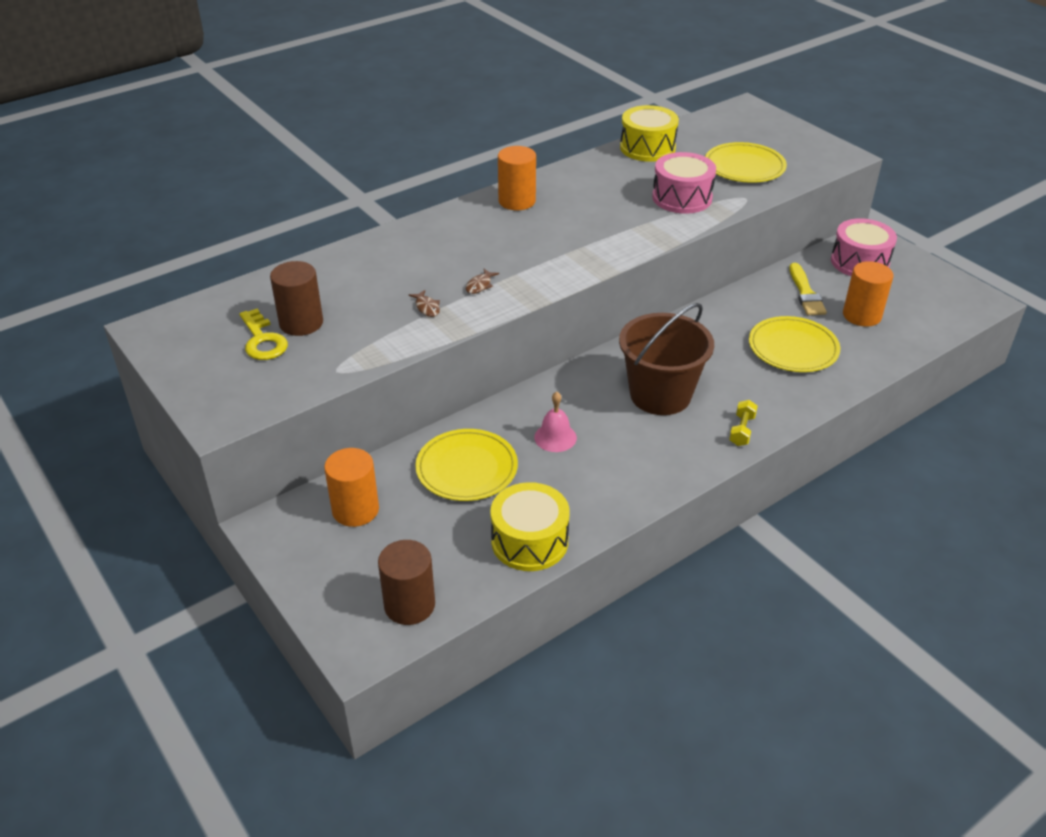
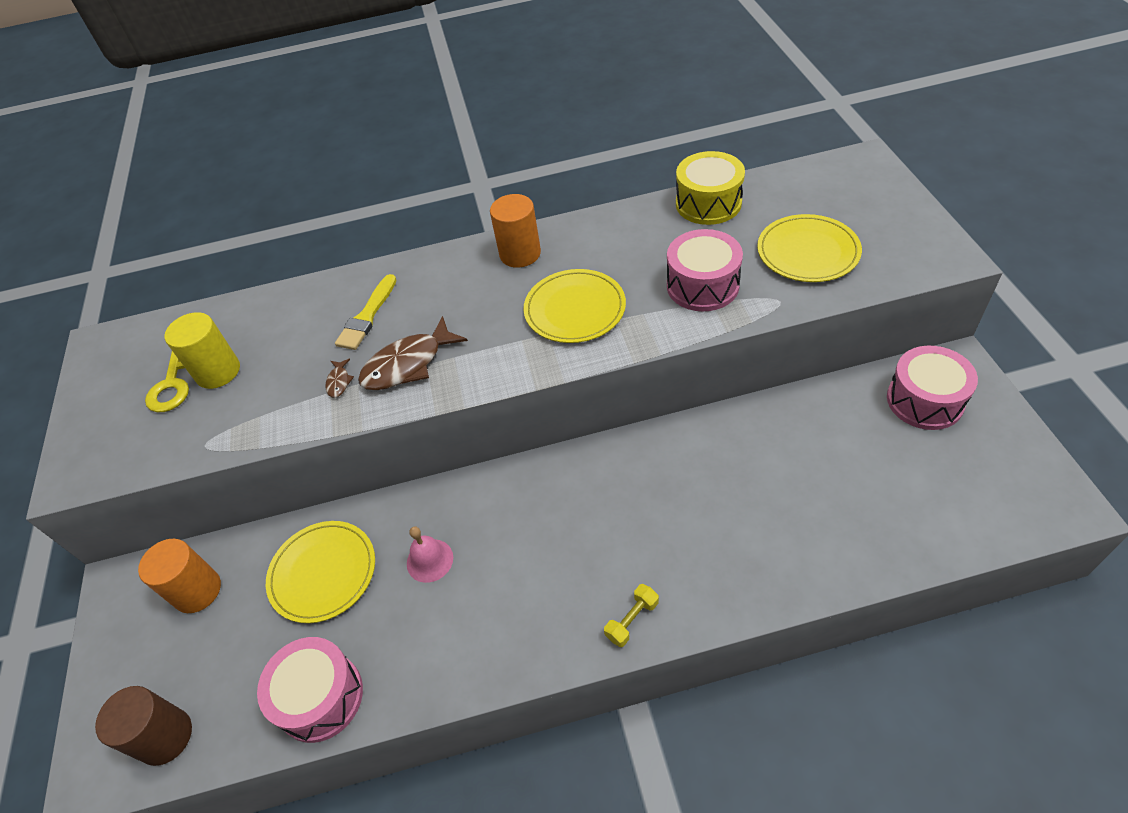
camera: 30 degrees right, 10 degrees up
(301, 323) = (218, 371): brown cylinder -> yellow cylinder
(480, 285) = (408, 364): brown fish -> brown fish, size x2.25
(529, 541) = (320, 697): yellow drum -> pink drum
(660, 395) = (571, 536): brown bucket -> none
(793, 348) = (764, 512): yellow plate -> yellow plate (575, 309)
(806, 293) = (827, 432): yellow brush -> yellow brush (367, 316)
(862, 315) = (881, 485): orange cylinder -> none

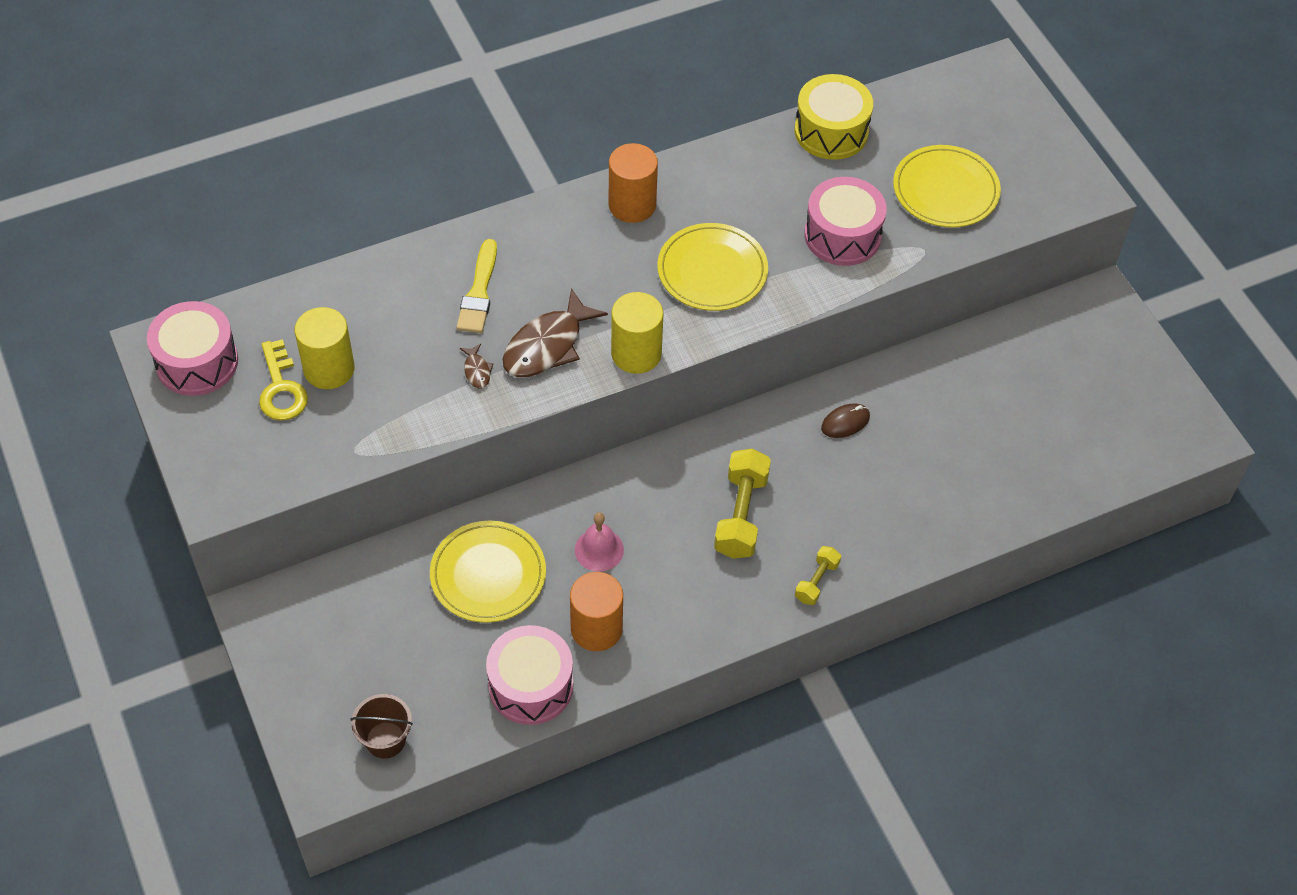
camera: 20 degrees left, 5 degrees up
(165, 737) = (385, 740): brown cylinder -> brown bucket
(197, 591) = (355, 607): orange cylinder -> orange cylinder (596, 628)
(484, 377) = (636, 354): none -> yellow cylinder
(572, 540) = (741, 515): none -> yellow dumbbell
(690, 460) = (845, 422): none -> brown mouse
(924, 400) = (1070, 340): pink drum -> pink drum (197, 362)

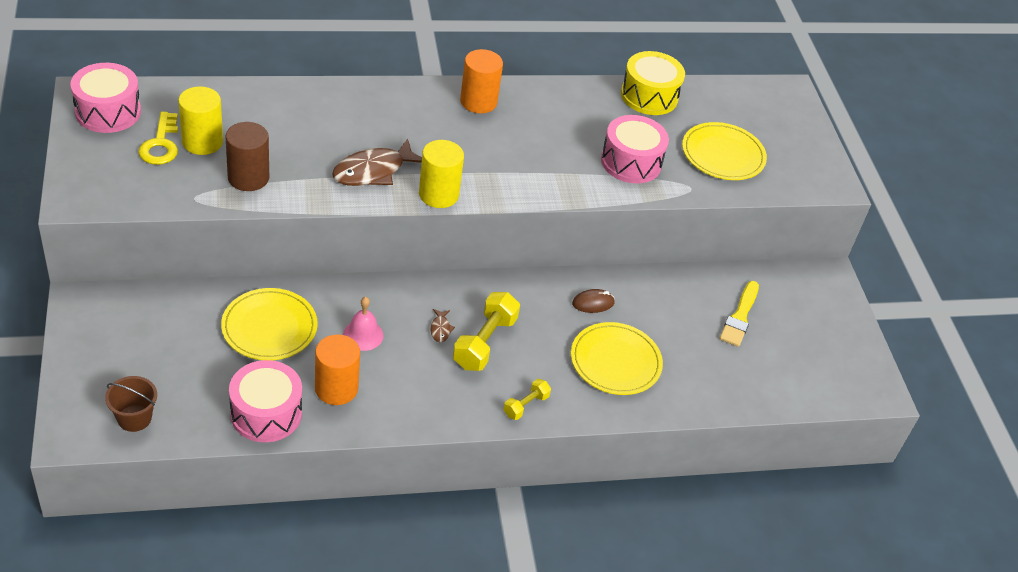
camera: 10 degrees right, 10 degrees down
(405, 402) = (248, 177): none -> brown cylinder
(477, 371) = (312, 172): brown fish -> brown fish (440, 329)
(479, 292) = (338, 124): yellow brush -> yellow brush (740, 317)
(712, 270) = (521, 158): yellow plate -> yellow plate (615, 361)

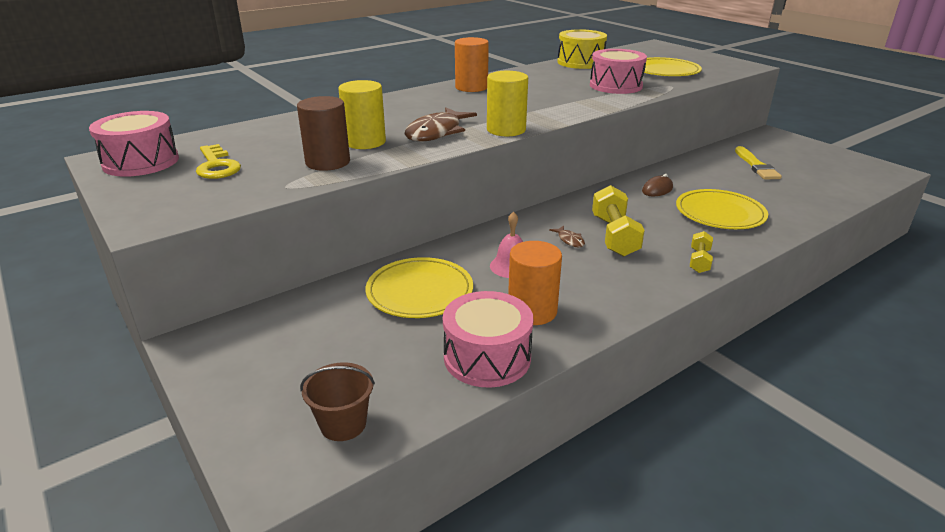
camera: 20 degrees left, 15 degrees down
(202, 142) = (259, 155): yellow cylinder -> yellow cylinder (365, 142)

